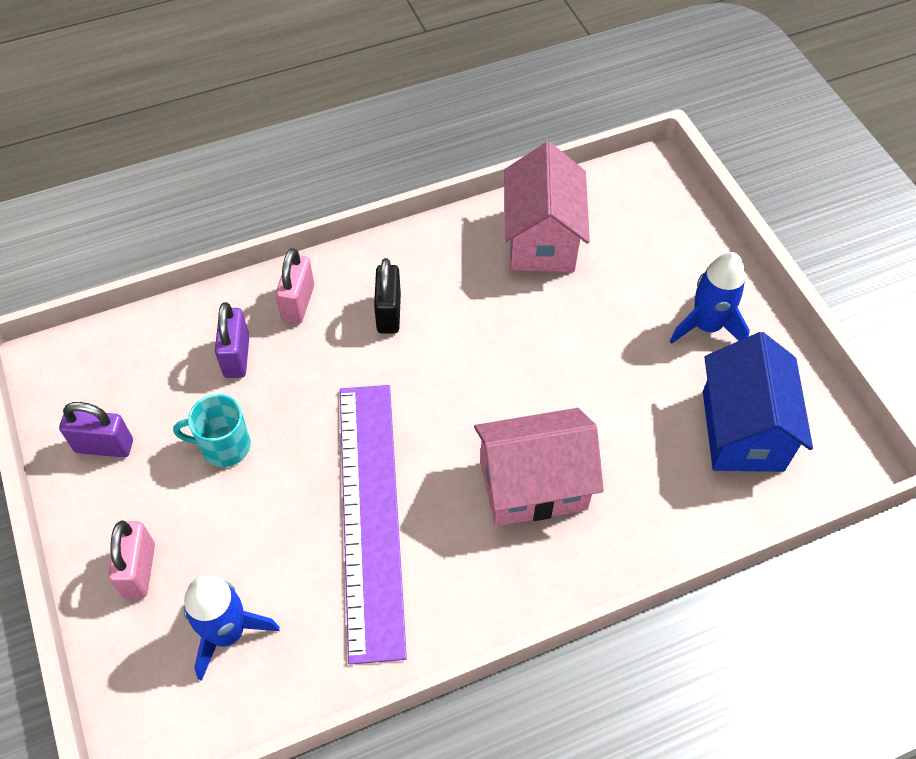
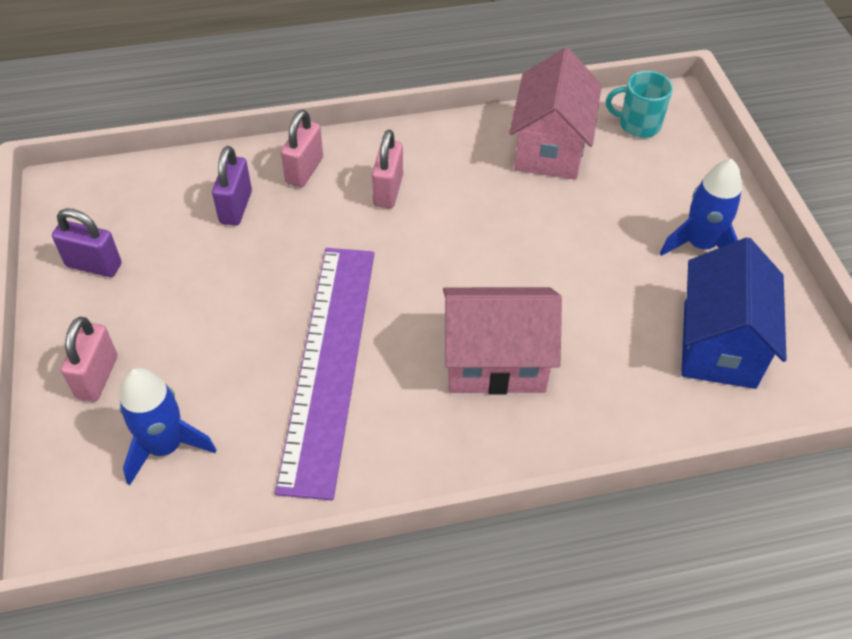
camera: 10 degrees right, 5 degrees down
(224, 446) = (204, 282): turquoise mug -> turquoise mug (638, 125)
(388, 313) = (388, 190): black padlock -> pink padlock

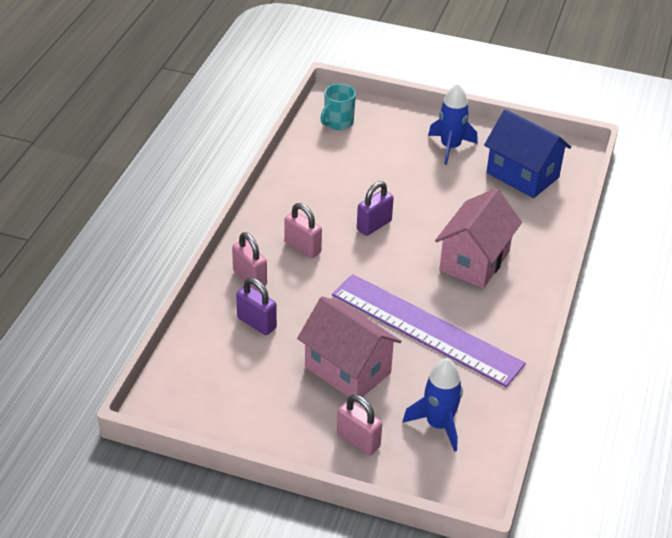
camera: 60 degrees left, 10 degrees down
(94, 265) = (253, 413): purple padlock -> purple padlock (374, 225)
(550, 147) = (325, 165): pink house -> pink house (347, 370)

